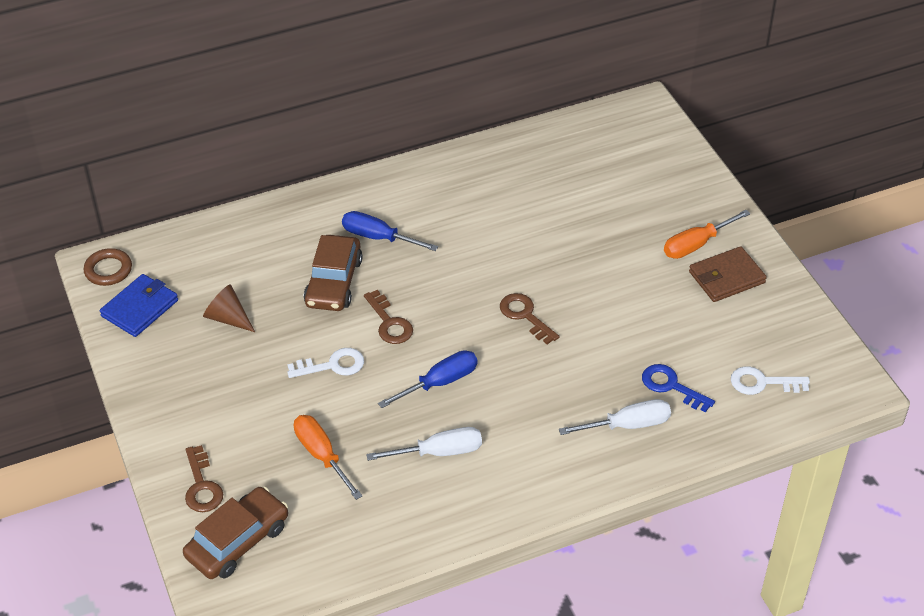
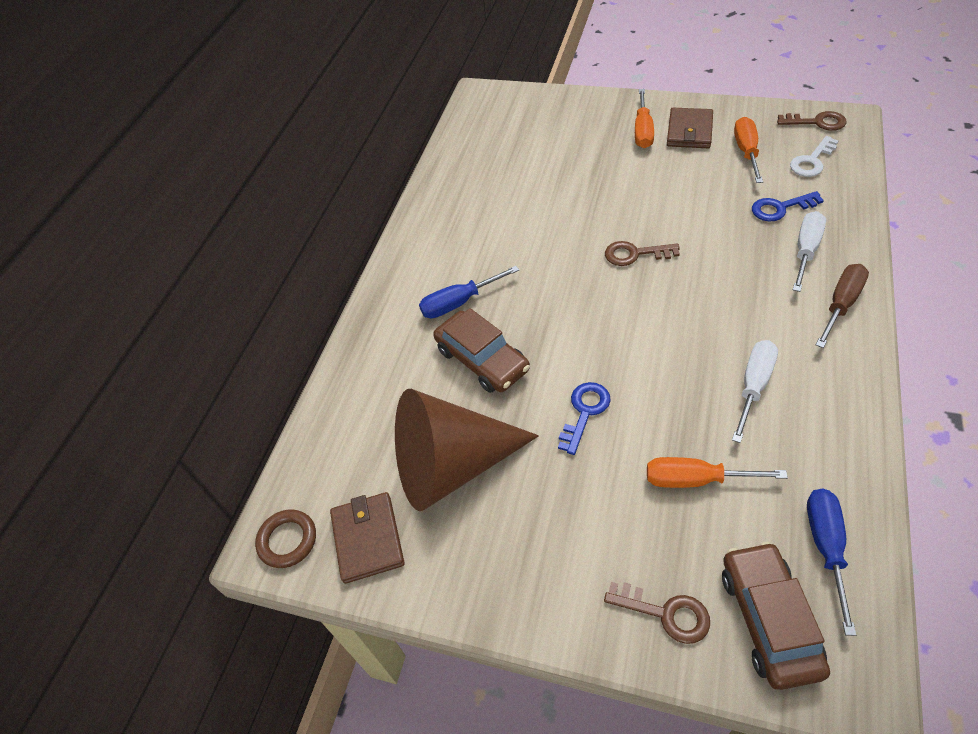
camera: 45 degrees left, 5 degrees up
(140, 308) = (368, 539): blue wallet -> brown wallet
(228, 318) = (452, 466): brown cone -> brown cone, size x2.30
(332, 365) = (585, 412): white key -> blue key
(389, 323) = (567, 344): brown key -> brown key (817, 122)
(440, 383) = (668, 345): blue screwdriver -> blue screwdriver (826, 547)
(579, 473) = (841, 304): none -> brown screwdriver
(733, 330) = (746, 152): none -> orange screwdriver

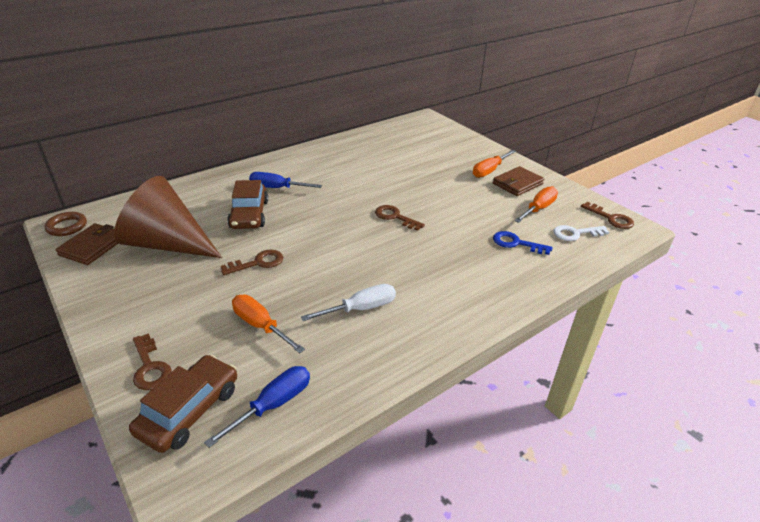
camera: 30 degrees right, 15 degrees down
(585, 412) = (258, 263): blue key -> brown key
(805, 251) = (498, 270): white screwdriver -> none
(841, 304) = (478, 306): brown screwdriver -> none

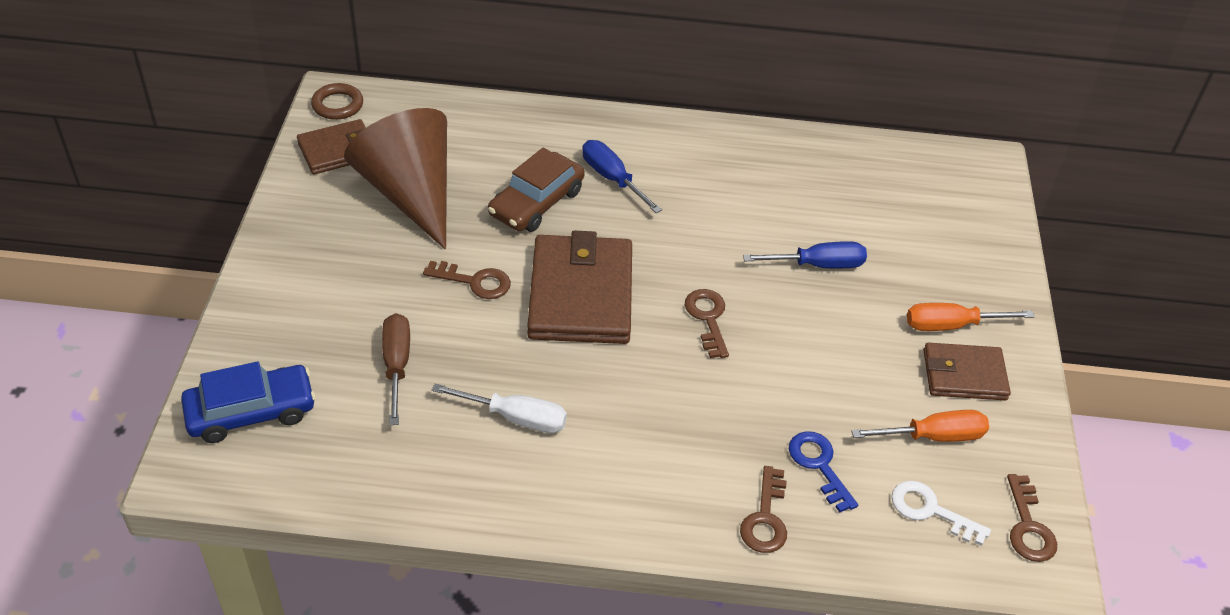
camera: 40 degrees right, 10 degrees up
(150, 367) = (261, 341): brown key -> brown key (765, 518)
(189, 410) = (251, 412): brown car -> blue car
(260, 326) = (397, 365): orange screwdriver -> brown screwdriver
(273, 405) = (321, 461): blue screwdriver -> blue screwdriver (818, 265)
(323, 239) = (581, 295): none -> brown wallet

